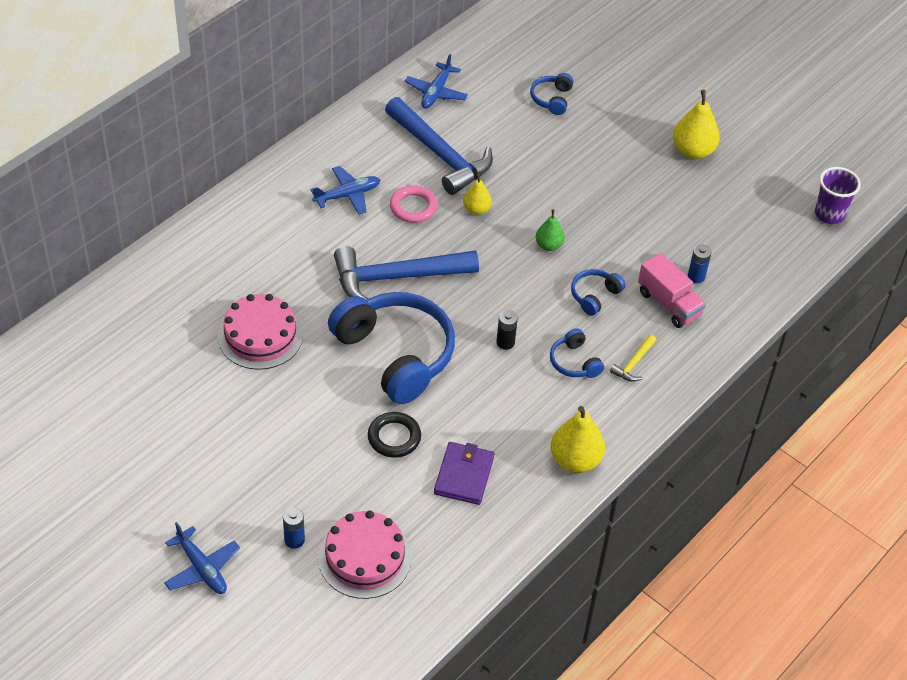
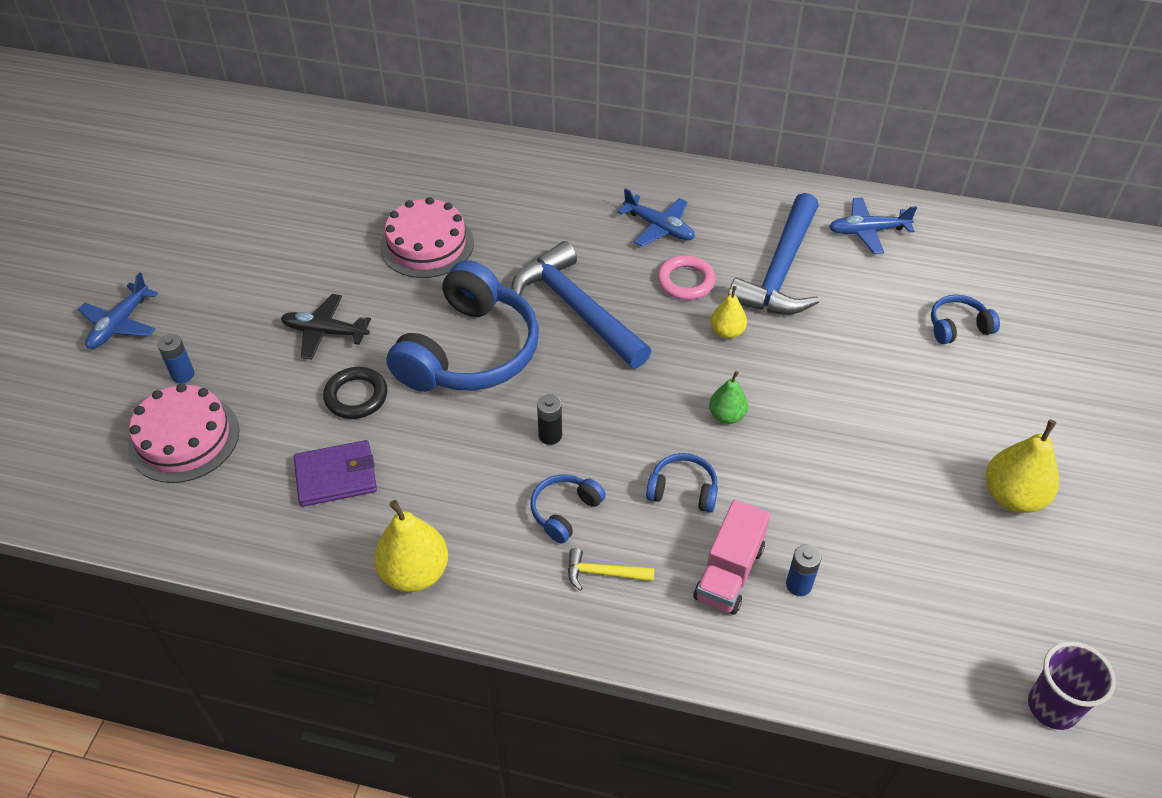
camera: 65 degrees right, 0 degrees up
(312, 434) = (325, 332): none -> black plane

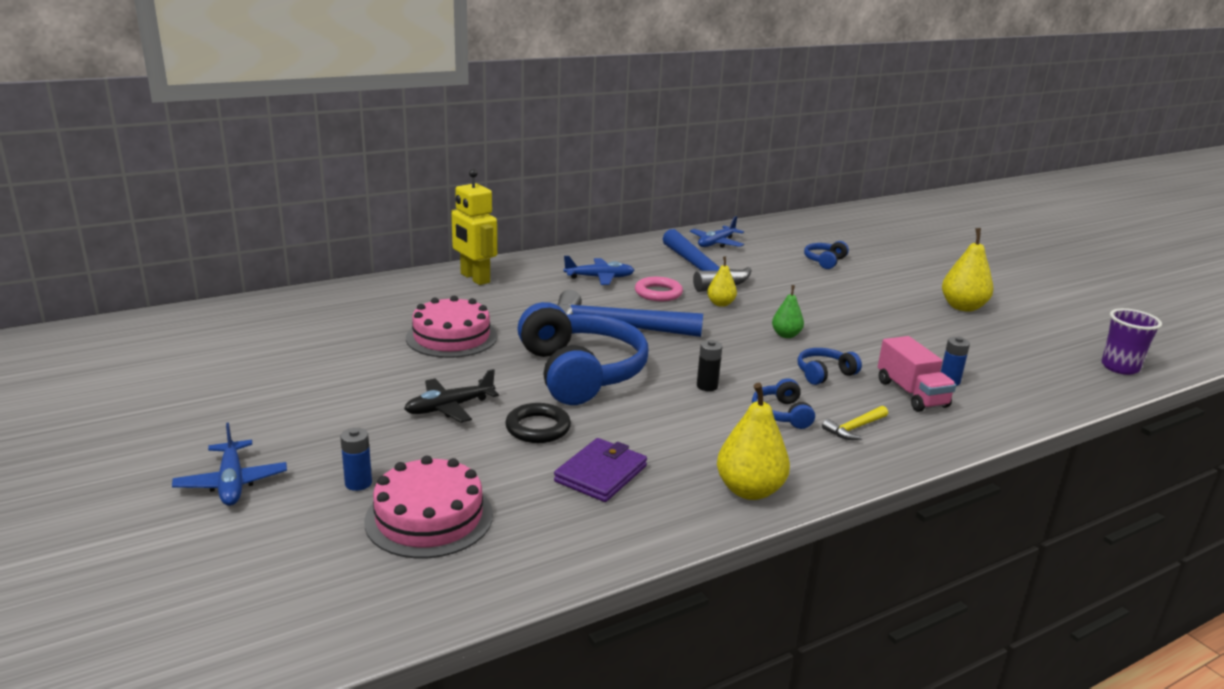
camera: 45 degrees left, 25 degrees down
(542, 170) = (474, 278): none -> yellow robot

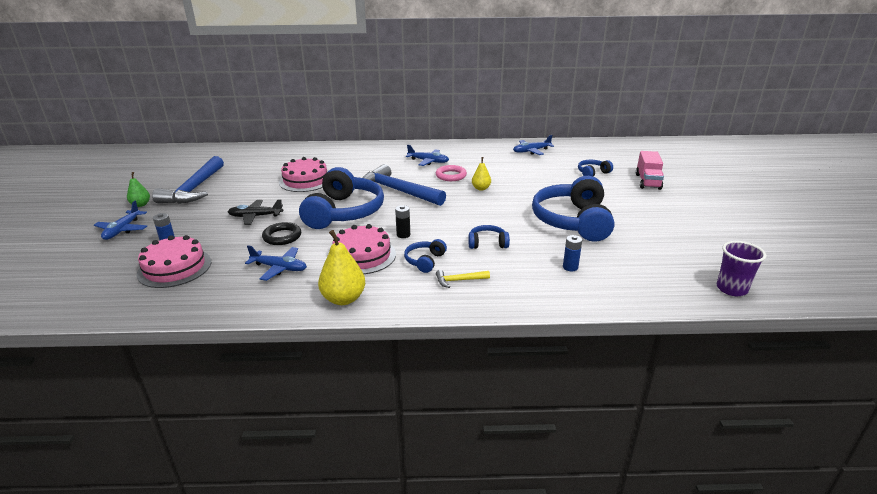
camera: 30 degrees right, 5 degrees up
(474, 278) = (359, 151): yellow robot -> none
(601, 473) = (279, 268): purple wallet -> blue plane
(692, 427) = (362, 255): none -> pink cake
(701, 271) = (496, 167): blue hammer -> blue hammer (194, 189)
(786, 335) = (496, 215): green pear -> green pear (141, 204)
(880, 325) = (572, 221): none -> blue headphones
(911, 394) = (530, 269): pink truck -> pink truck (648, 181)
(963, 307) = (656, 220): yellow pear -> none

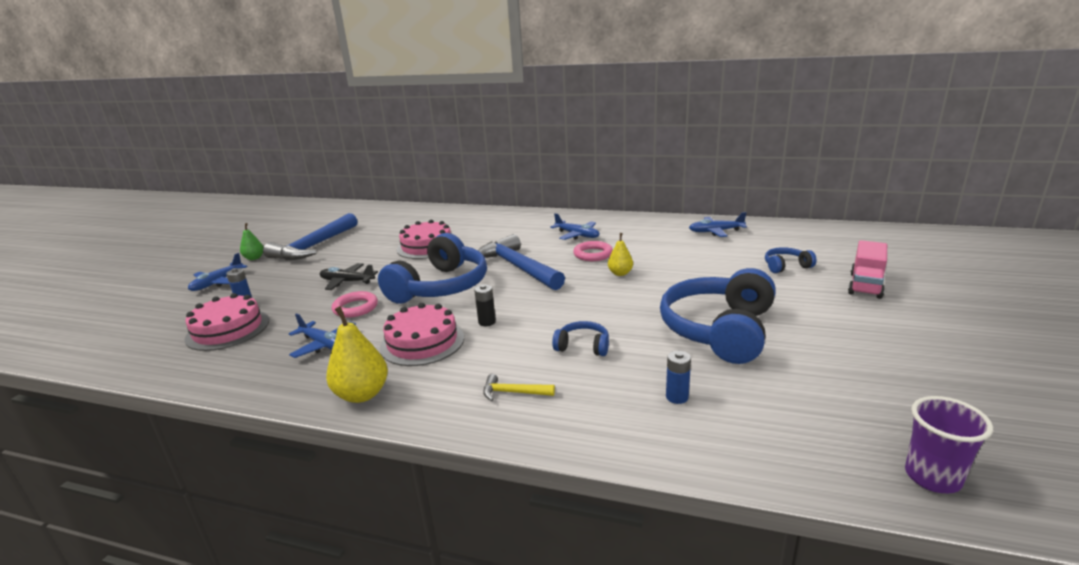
camera: 20 degrees right, 5 degrees down
(282, 236) = (355, 308): black ring -> pink ring
(425, 261) = (489, 359): blue headphones -> none

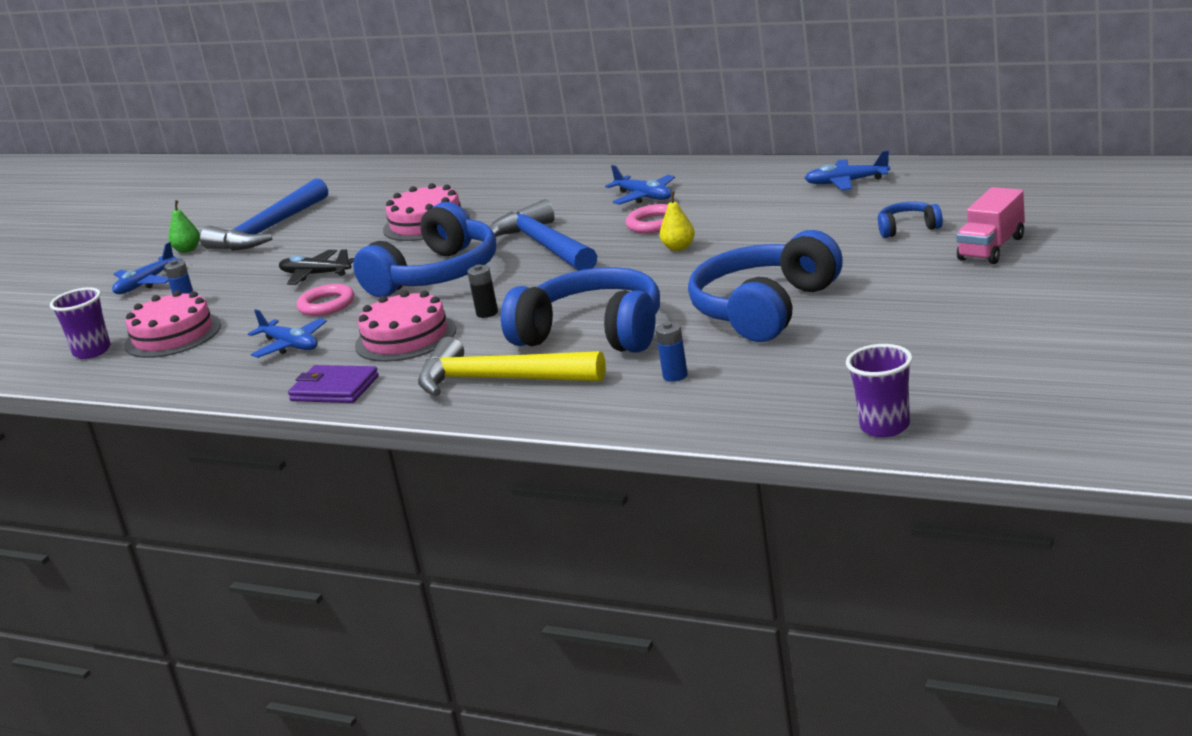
camera: 10 degrees right, 0 degrees up
(156, 342) = (92, 351): none -> purple cup
(362, 394) = (334, 389): yellow pear -> purple wallet
(513, 392) = (499, 380): yellow hammer -> yellow hammer, size x2.35
(583, 346) = (593, 333): blue headphones -> blue headphones, size x2.26

